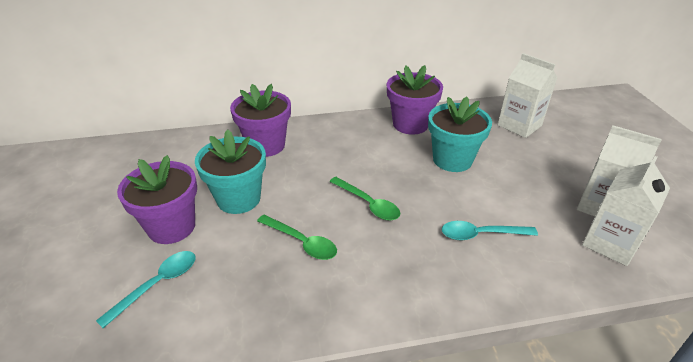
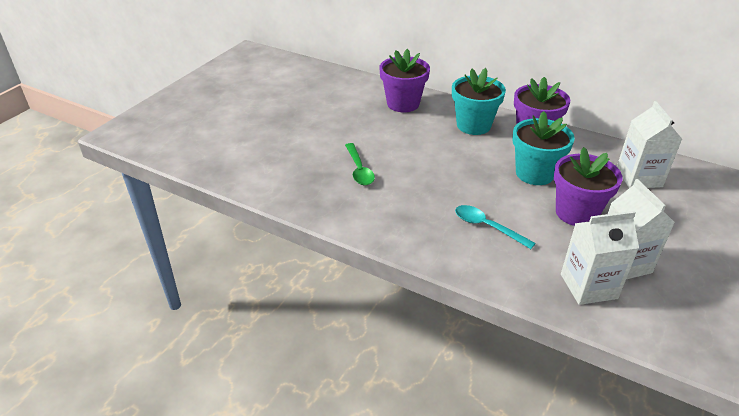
camera: 40 degrees right, 0 degrees up
(158, 284) = (260, 151): turquoise spoon -> none
(171, 227) = (295, 125): purple flower pot -> purple flower pot (576, 213)
(238, 199) = (349, 128): turquoise flower pot -> turquoise flower pot (473, 125)
(368, 204) = (429, 170): green spoon -> none

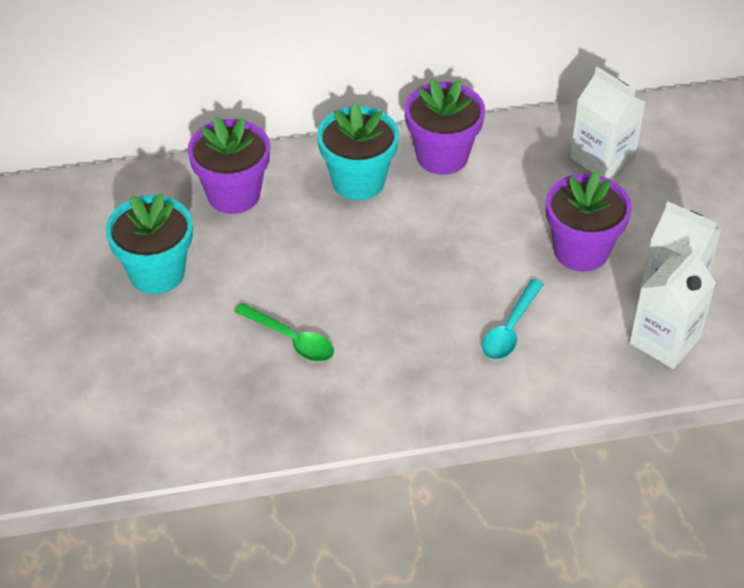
camera: 40 degrees left, 10 degrees up
(487, 227) = (510, 329): turquoise spoon -> turquoise spoon turned 60 degrees counterclockwise
(534, 173) = (493, 219): turquoise flower pot -> turquoise flower pot (157, 273)

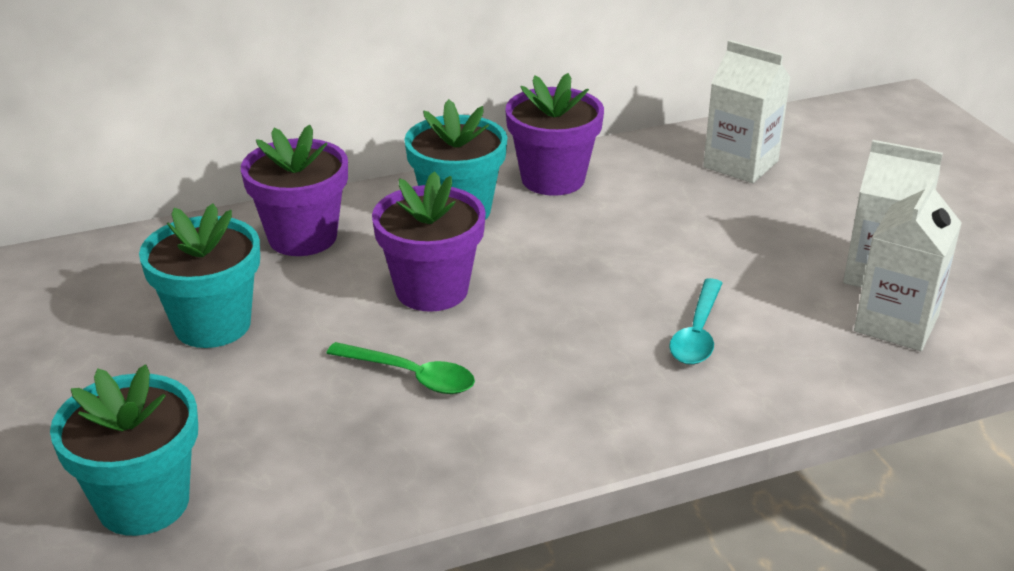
camera: 10 degrees left, 15 degrees down
(96, 420) = (143, 502): none -> turquoise flower pot
(581, 250) = (753, 248): purple flower pot -> purple flower pot (432, 290)

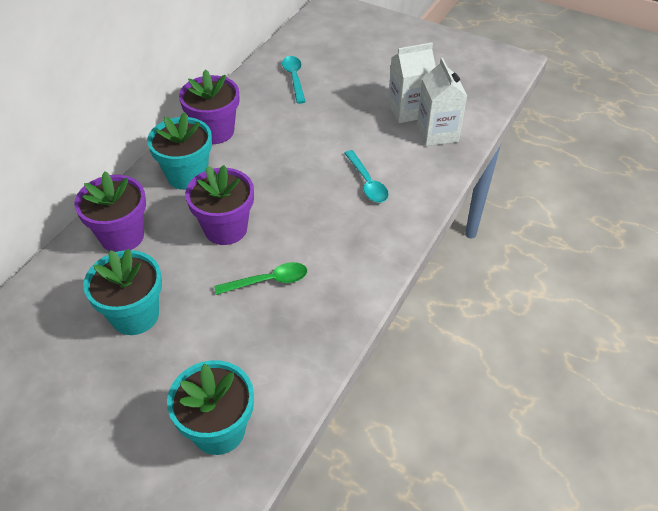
camera: 40 degrees left, 15 degrees up
(740, 164) = (294, 78): white carton -> turquoise spoon

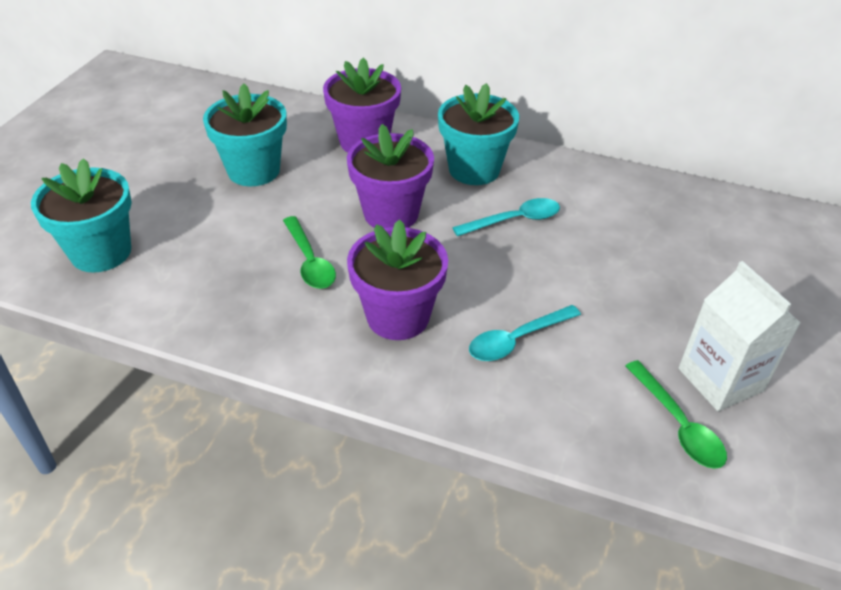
camera: 80 degrees right, 5 degrees down
(215, 131) = (564, 178): purple flower pot -> purple flower pot (398, 317)
(294, 78) = (721, 234): turquoise spoon -> turquoise spoon (515, 220)
(437, 133) = (678, 425): white carton -> green spoon

